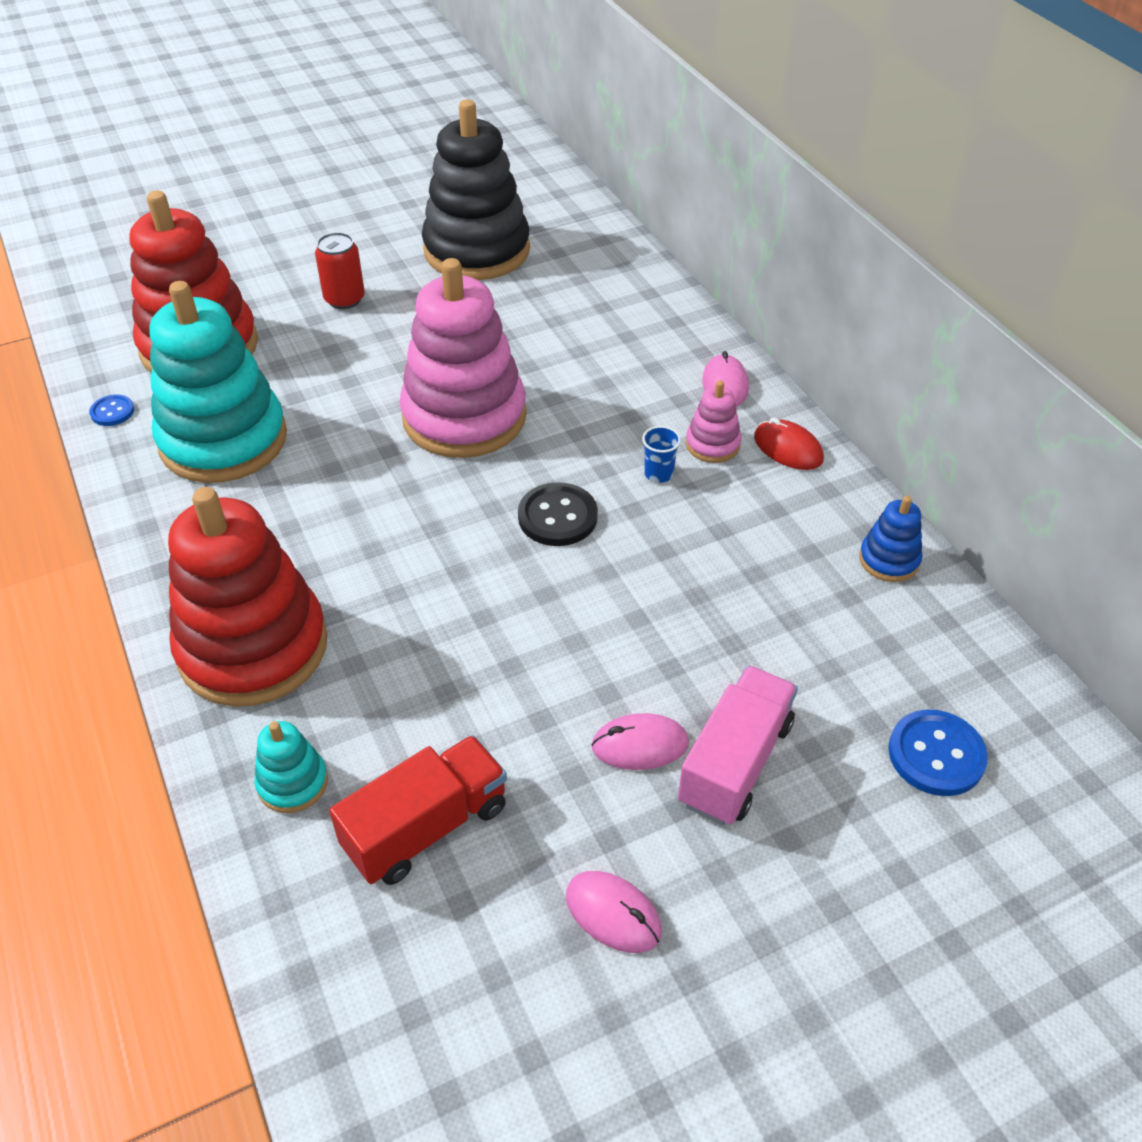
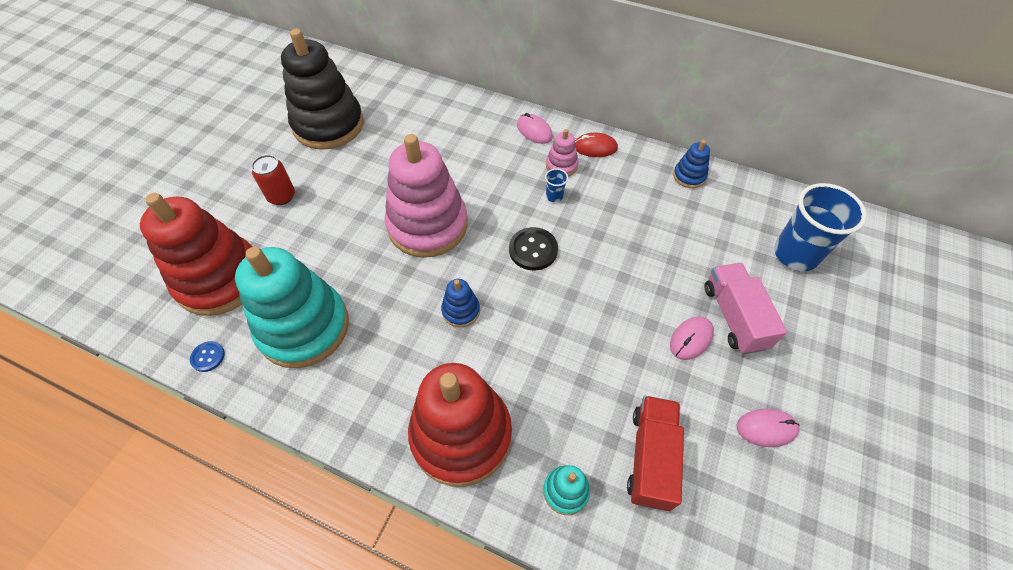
camera: 40 degrees left, 10 degrees up
(397, 527) = (461, 311): none -> blue stacking toy
(936, 755) = (795, 254): blue button -> blue cup

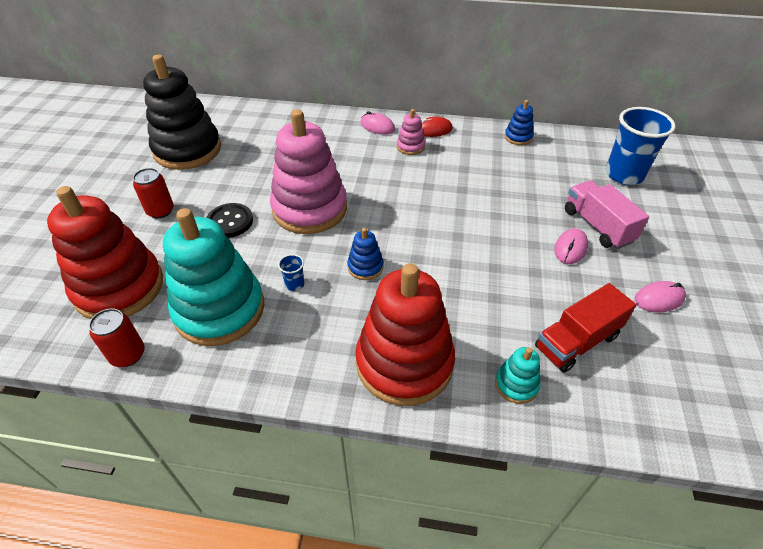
camera: 15 degrees left, 10 degrees down
(208, 357) = (128, 355): blue button -> red can
(533, 250) = (411, 210): black button -> black button (230, 222)
(554, 196) = (413, 169): blue cup -> blue cup (294, 284)
(650, 458) = (577, 342): red truck -> red truck turned 120 degrees counterclockwise

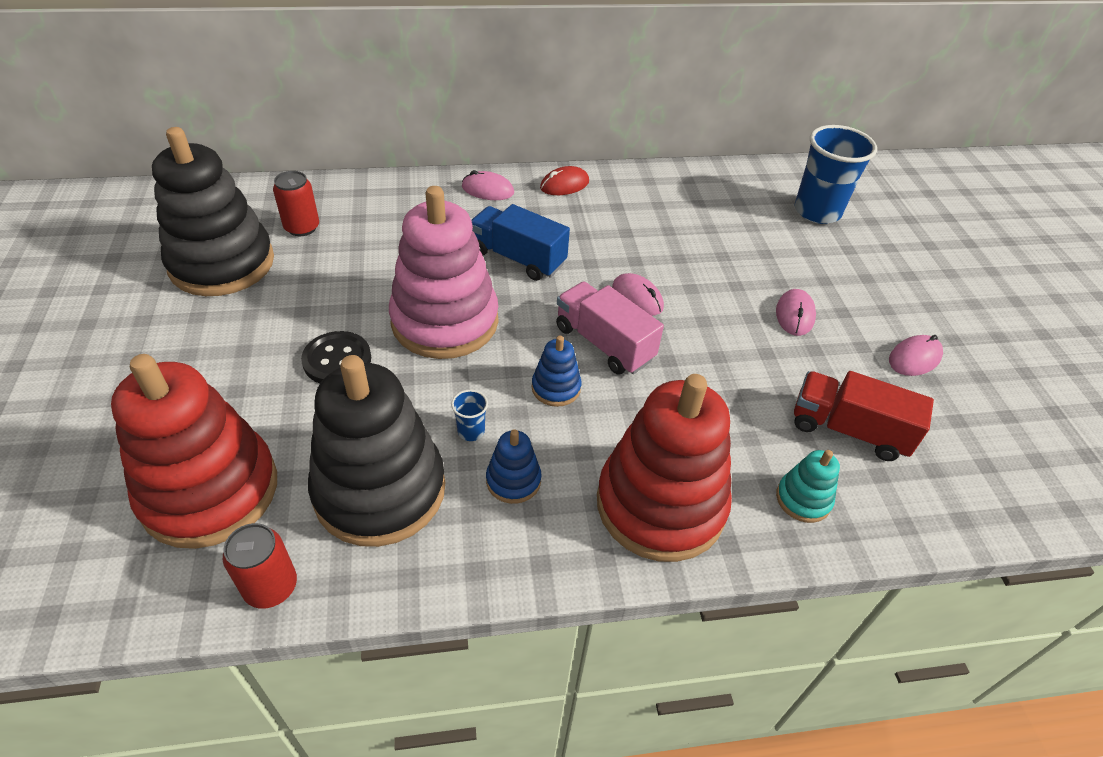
camera: 20 degrees left, 0 degrees up
(160, 211) = (221, 363): red can -> red can (302, 227)
(219, 310) = (380, 490): turquoise stacking toy -> black stacking toy
(377, 175) = (517, 258): none -> blue truck
(410, 147) = (544, 212): pink stacking toy -> none
(452, 215) = (637, 297): none -> pink mouse
(518, 137) = (675, 180): blue stacking toy -> blue stacking toy (513, 480)
(577, 342) = (848, 430): red truck -> red truck turned 75 degrees clockwise
(597, 226) = (813, 281): pink truck -> pink truck (604, 343)

